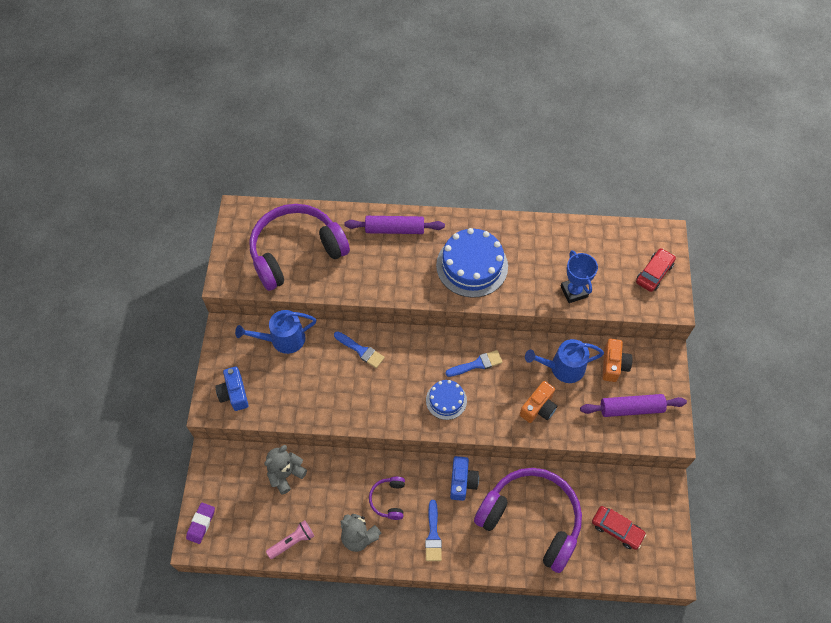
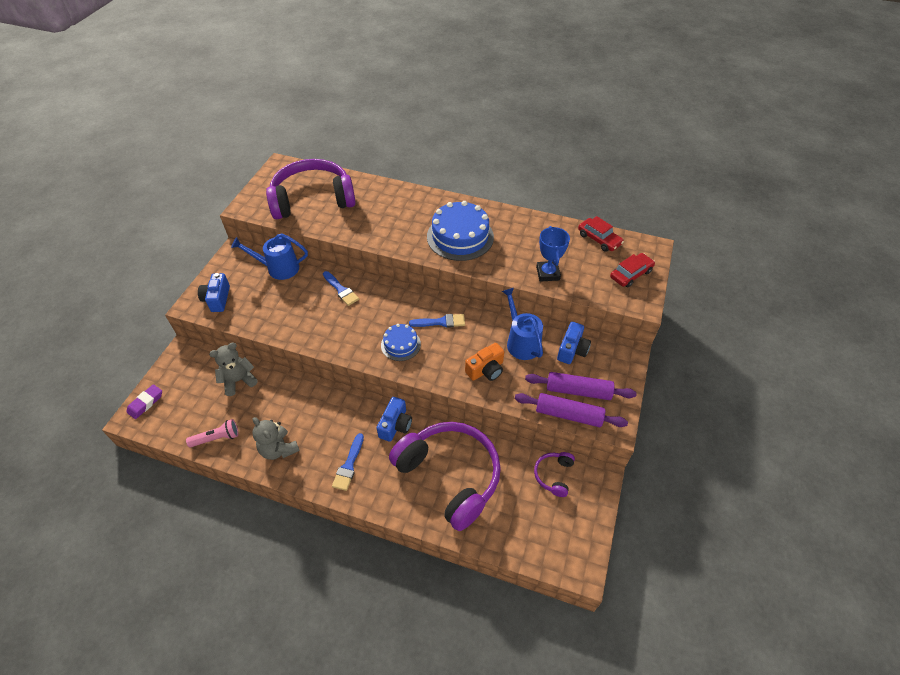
camera: 15 degrees right, 10 degrees down
(389, 499) = (320, 424): purple headphones -> purple headphones (554, 475)
(394, 229) = (403, 199): purple rolling pin -> purple rolling pin (568, 414)
(563, 368) = (521, 342): blue watering can -> blue watering can turned 60 degrees clockwise
(613, 365) = (572, 350): orange camera -> blue camera
(617, 529) = (535, 507): red car -> red car (599, 239)

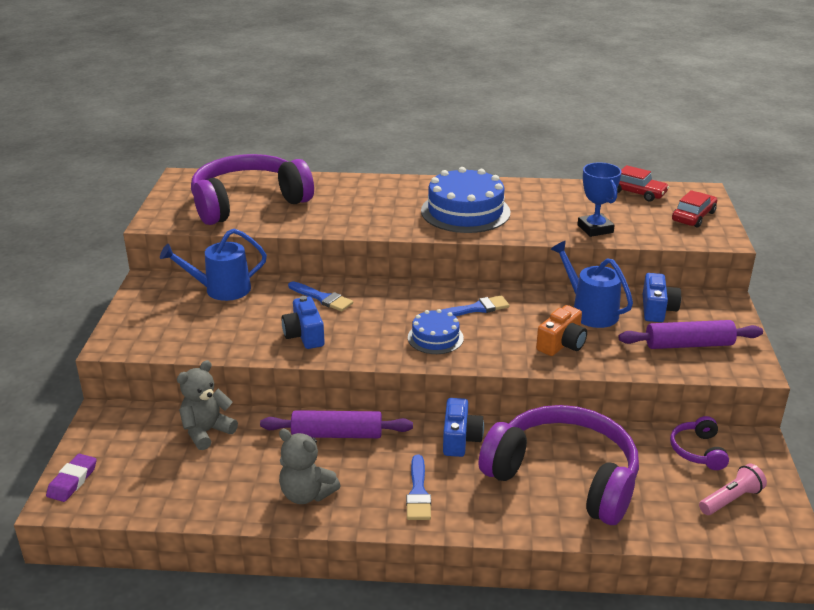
camera: 15 degrees left, 20 degrees down
(217, 299) = (148, 332): blue camera -> blue camera (304, 335)
(217, 438) = (205, 500): pink flashlight -> pink flashlight (731, 499)
(568, 414) = (691, 368): purple rolling pin -> purple rolling pin (337, 434)

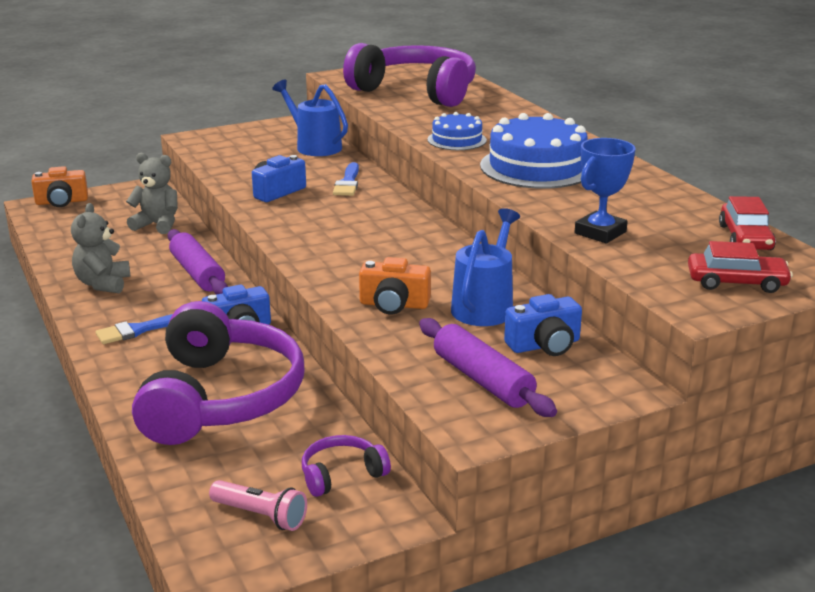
camera: 60 degrees right, 5 degrees down
(72, 481) = (62, 202): purple eraser -> orange camera
(435, 338) = (334, 243): blue cake -> blue cake (457, 140)
(476, 309) = (413, 248): blue brush -> none

